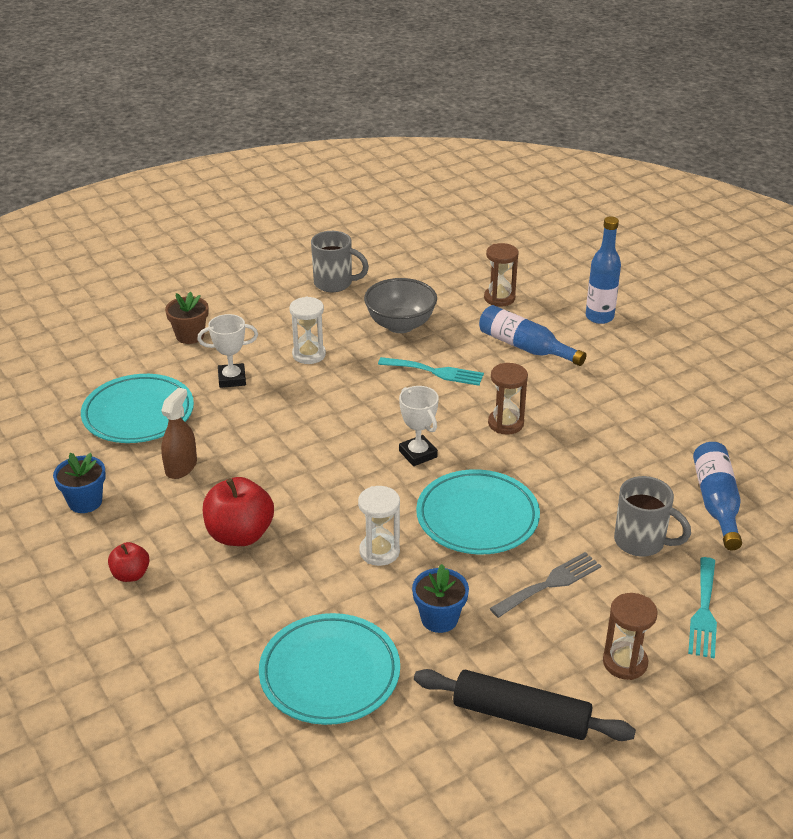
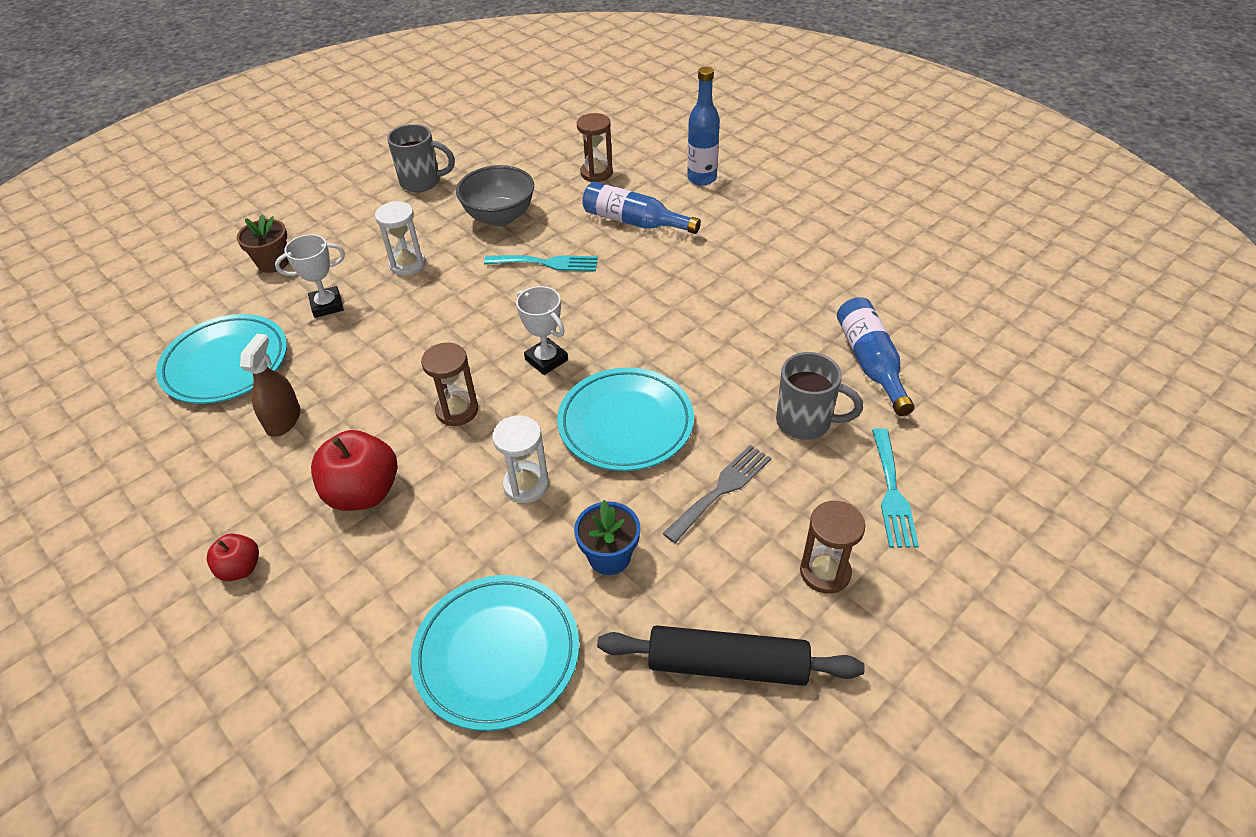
camera: 10 degrees left, 10 degrees up
(85, 502) = (175, 483): blue flower pot -> none
(505, 423) = (632, 309): brown hourglass -> brown hourglass (457, 410)

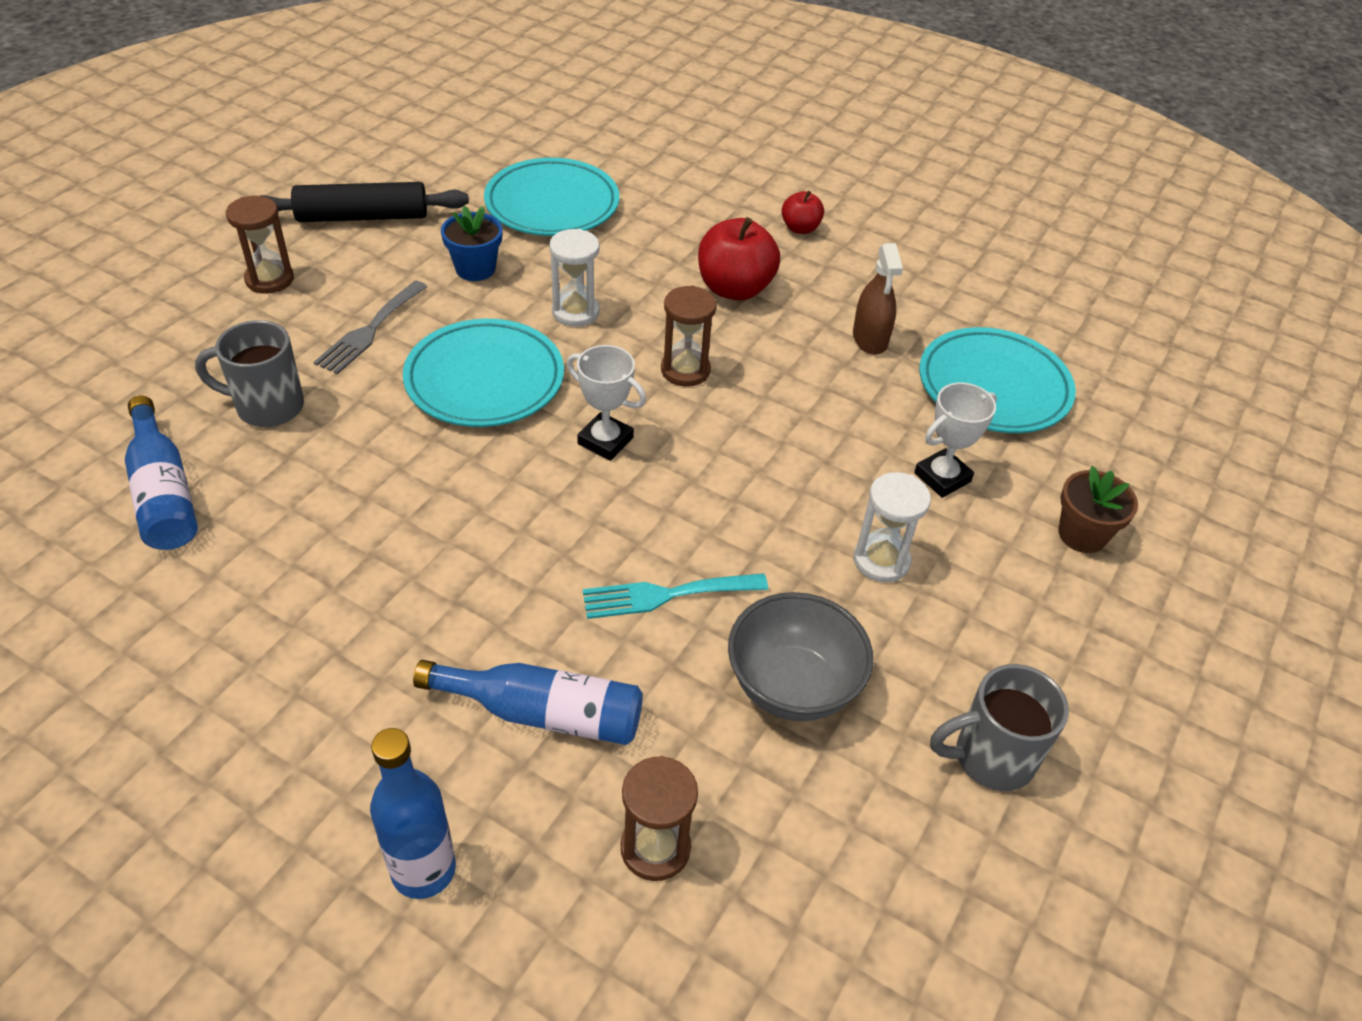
camera: 160 degrees right, 0 degrees up
(892, 493) = (183, 348): turquoise fork -> none

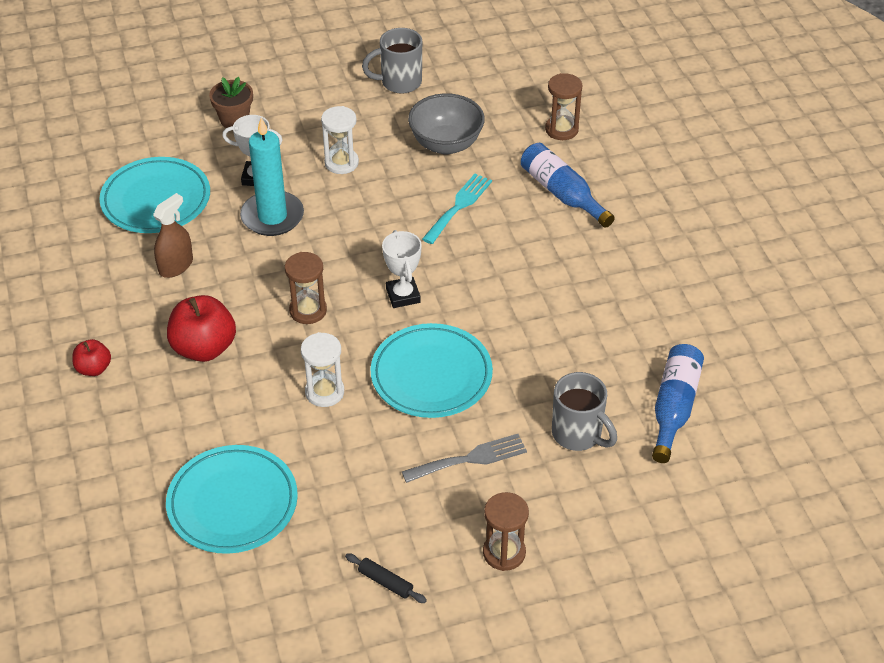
camera: 135 degrees left, 0 degrees up
(362, 217) = (385, 582): black rolling pin -> black rolling pin, size x0.46
(423, 870) = (656, 171): blue bottle -> none
(475, 269) = (352, 472): blue flower pot -> none
(666, 595) = (459, 206): turquoise fork -> turquoise fork turned 90 degrees counterclockwise
(857, 442) = (272, 216): none -> turquoise candle
(990, 757) = (399, 82): grey mug -> grey mug turned 135 degrees clockwise

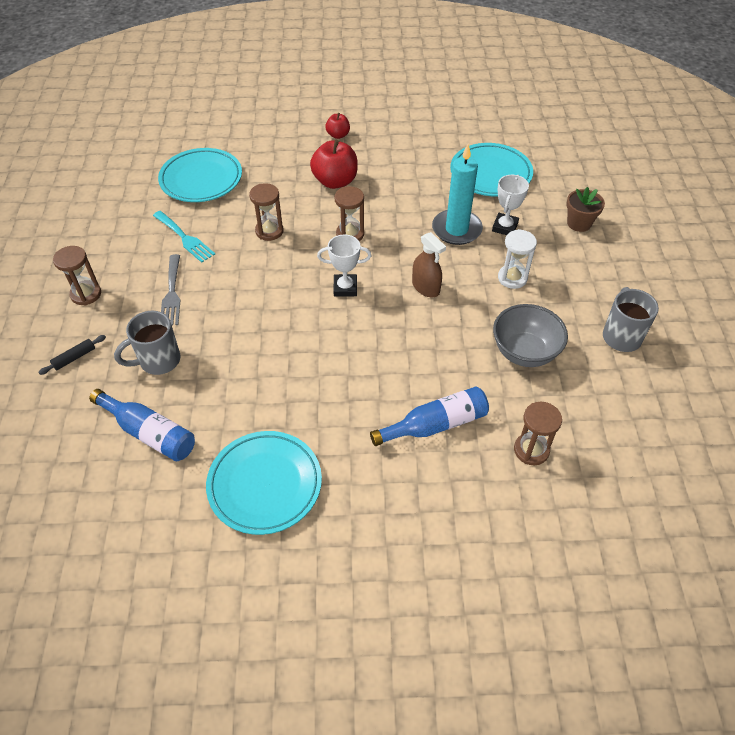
camera: 105 degrees right, 5 degrees up
(176, 265) = (419, 176): brown spray bottle -> brown spray bottle (426, 287)
(324, 392) = (269, 231): white hourglass -> brown hourglass
(385, 582) = (103, 234): black rolling pin -> black rolling pin (74, 358)
(431, 375) = (258, 288): turquoise plate -> turquoise plate (265, 484)
(459, 206) = (438, 344): turquoise fork -> turquoise fork (185, 238)

